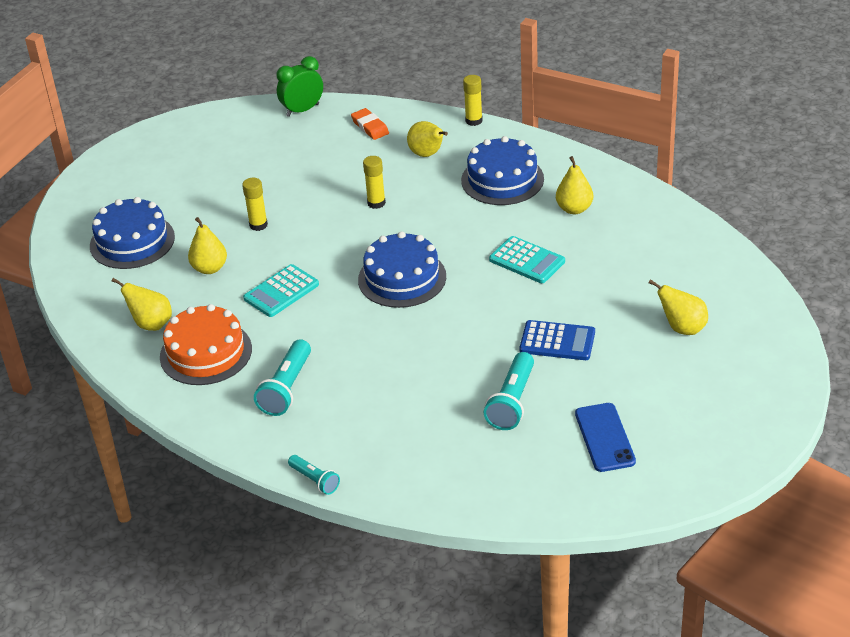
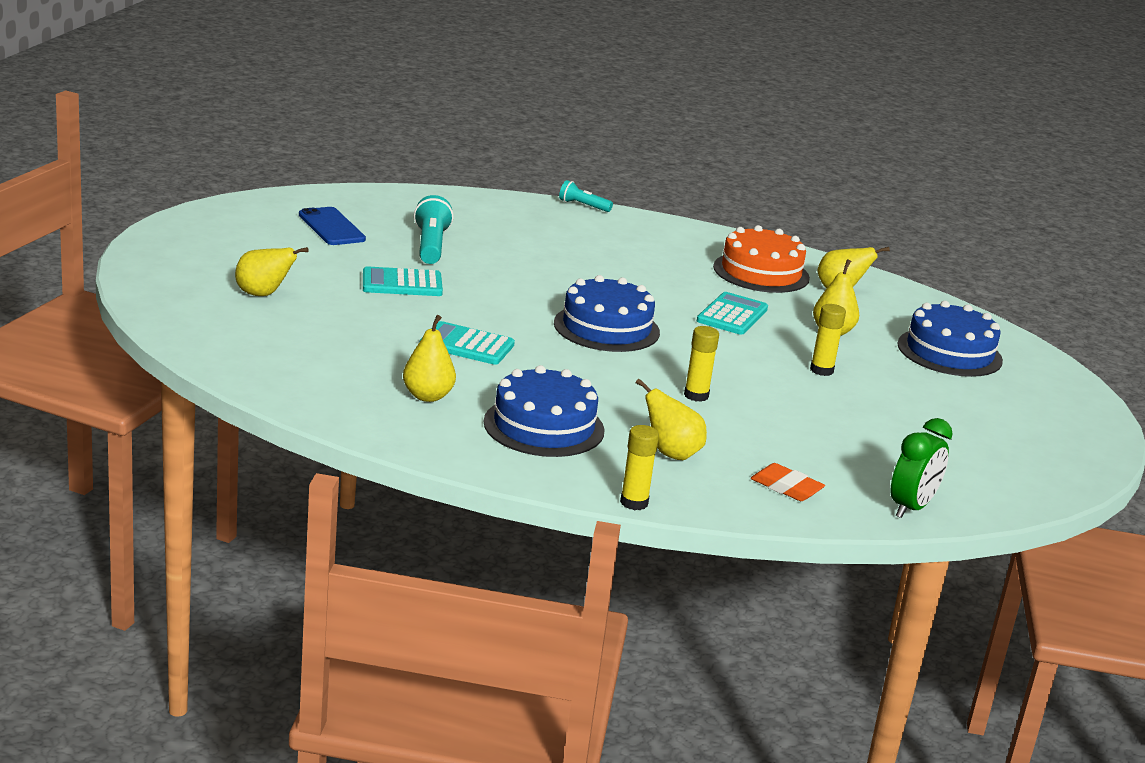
camera: 155 degrees right, 15 degrees down
(286, 388) = (658, 252): turquoise flashlight -> none
(557, 341) = (402, 283): blue calculator -> turquoise calculator

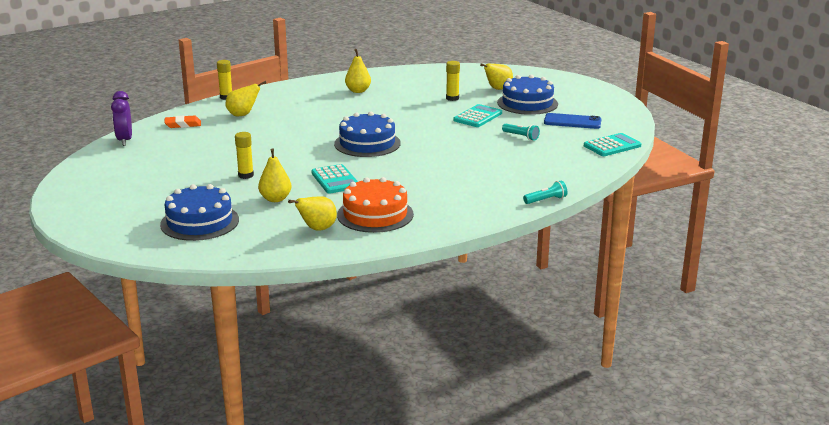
camera: 135 degrees right, 0 degrees up
(431, 246) = (521, 137): turquoise flashlight -> turquoise flashlight, size x0.60
(467, 345) = (393, 110): turquoise calculator -> turquoise calculator (612, 146)
(544, 426) = (302, 101): blue cake -> blue cake (527, 103)
(696, 395) = (275, 137): yellow glue stick -> yellow glue stick (452, 98)
(911, 508) = (124, 140): green clock -> purple clock

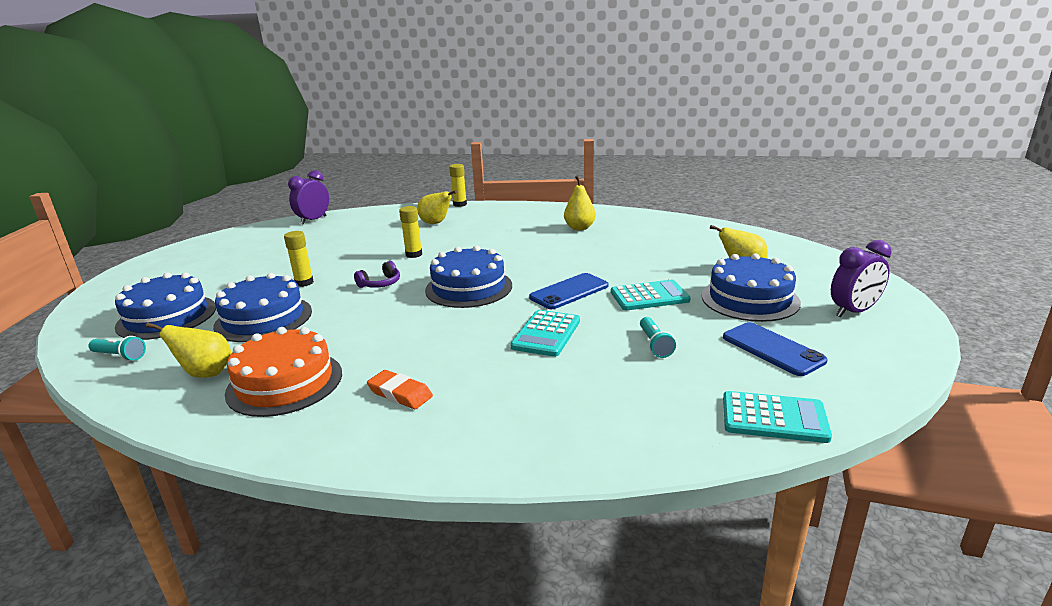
camera: 45 degrees right, 0 degrees up
(183, 124) = (377, 219): orange eraser -> orange eraser (400, 393)
(275, 199) = (263, 318): yellow pear -> blue cake
(303, 159) = (380, 283): none -> purple headphones
(335, 180) = (351, 319): turquoise calculator -> turquoise calculator (546, 334)
(431, 127) = (569, 292): none -> blue phone
(452, 98) = (662, 264): yellow glue stick -> yellow glue stick (414, 254)
(546, 200) = (495, 472): turquoise flashlight -> turquoise flashlight (120, 356)
(580, 95) = (853, 311): none -> purple clock

